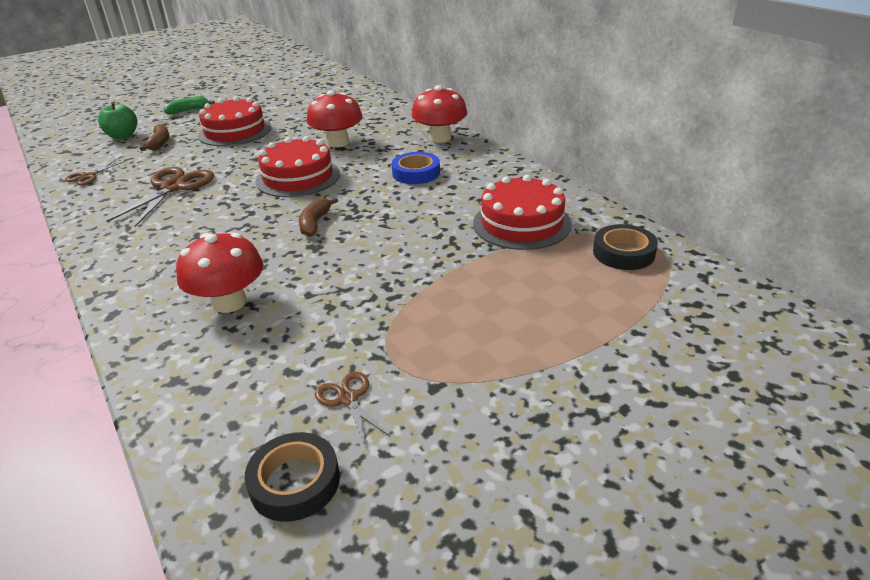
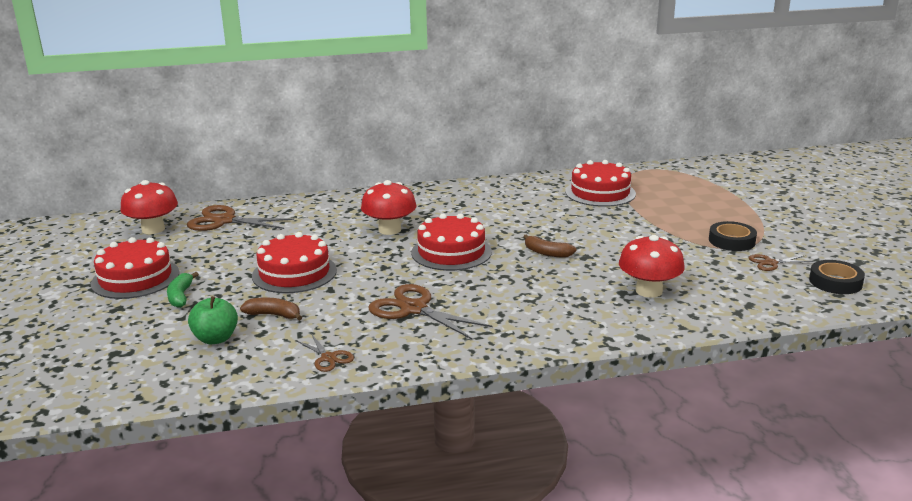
camera: 70 degrees left, 10 degrees down
(215, 92) = (135, 278): none -> red cake
(324, 88) = (224, 221): none -> brown scissors
(416, 173) = (490, 210): blue tape -> none
(440, 138) = (429, 193): red mushroom -> red mushroom (153, 229)
(623, 253) = (654, 176): black tape -> black tape (731, 241)

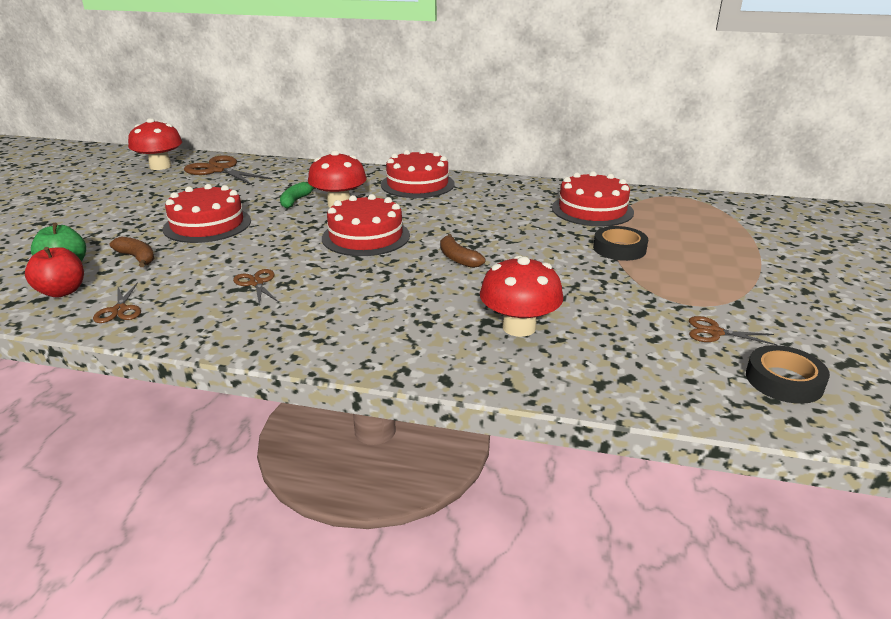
camera: 25 degrees right, 5 degrees up
(135, 278) = (89, 201): red cake -> red cake (417, 184)
(180, 296) = (96, 224): green banana -> green banana (296, 201)
(250, 358) = (62, 292): none -> red apple
(414, 309) = (256, 283): brown scissors -> brown scissors, size x0.53
(731, 241) = (691, 294): black tape -> black tape (619, 249)

